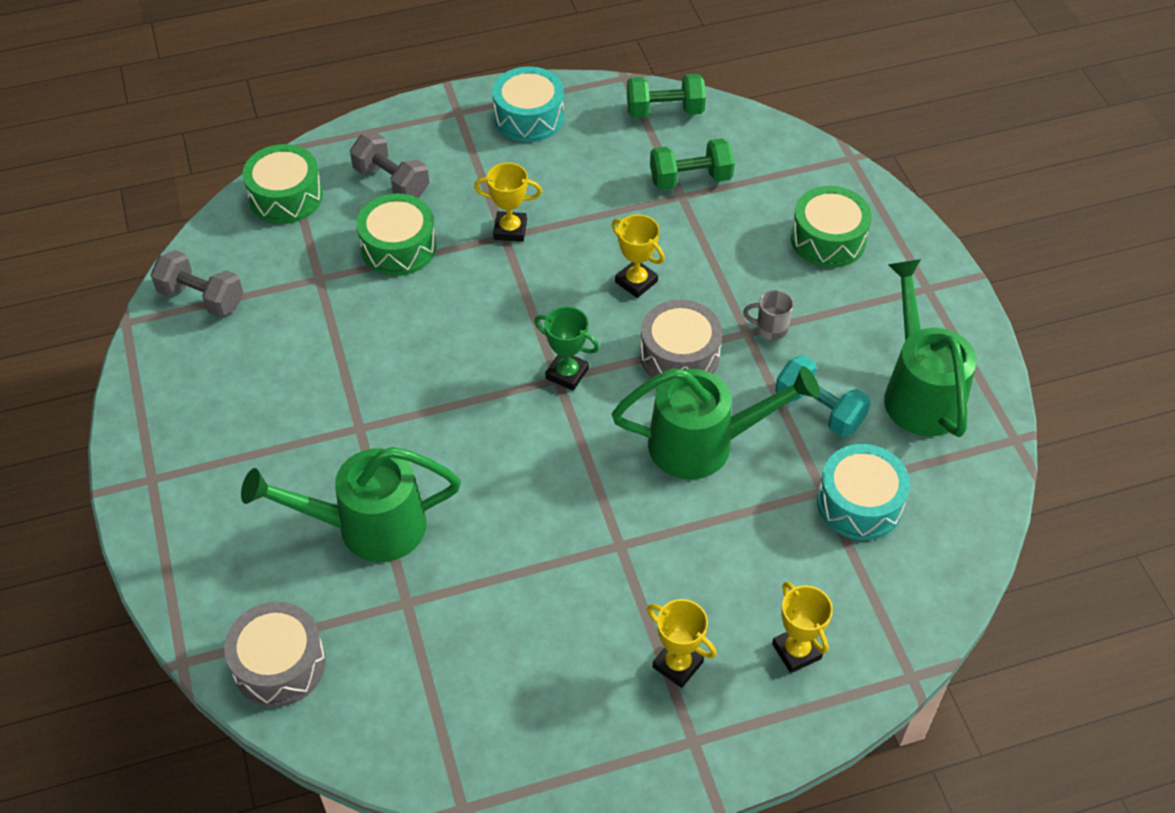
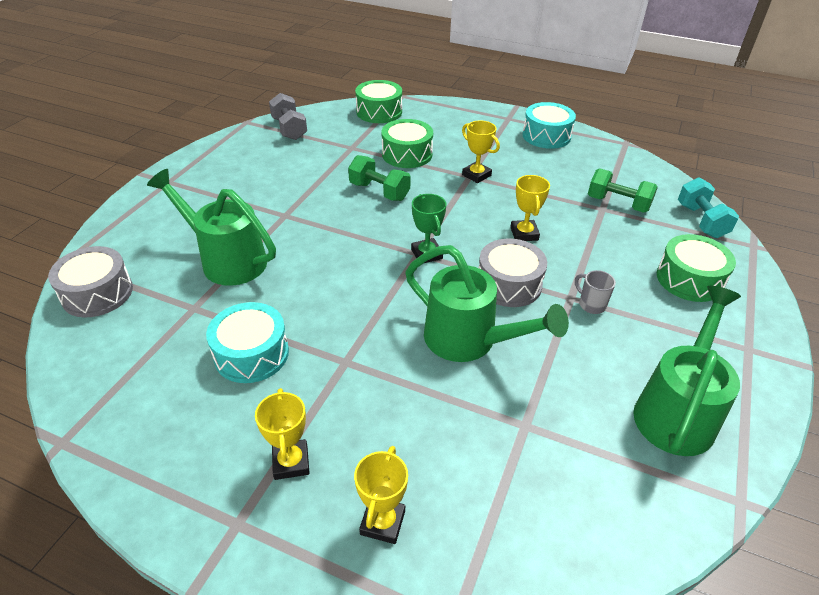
camera: 40 degrees right, 10 degrees down
(391, 182) = (438, 129): grey dumbbell -> none
(664, 111) = (635, 167): green dumbbell -> green dumbbell (379, 191)
(819, 410) = (577, 372): turquoise dumbbell -> turquoise dumbbell (701, 221)
(859, 503) = (547, 454): turquoise drum -> turquoise drum (251, 354)

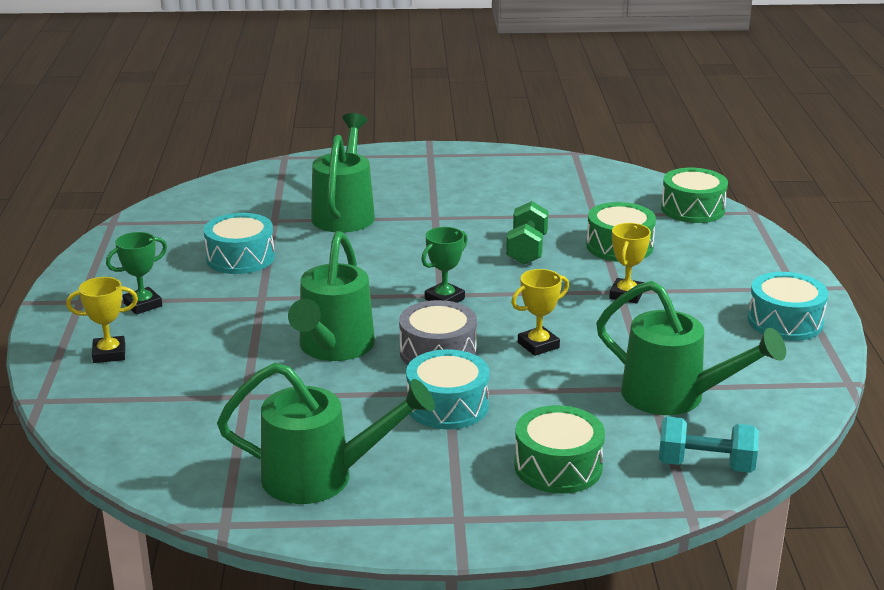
camera: 65 degrees right, 15 degrees down
(97, 293) = (260, 181): grey drum -> none
(289, 129) = (588, 175): grey dumbbell -> none
(291, 462) = (143, 304): yellow trophy -> green trophy
(591, 305) = (447, 406): grey mug -> turquoise drum
(618, 204) = (674, 397): green dumbbell -> green watering can
(701, 221) = (705, 465): turquoise dumbbell -> turquoise dumbbell turned 45 degrees clockwise

